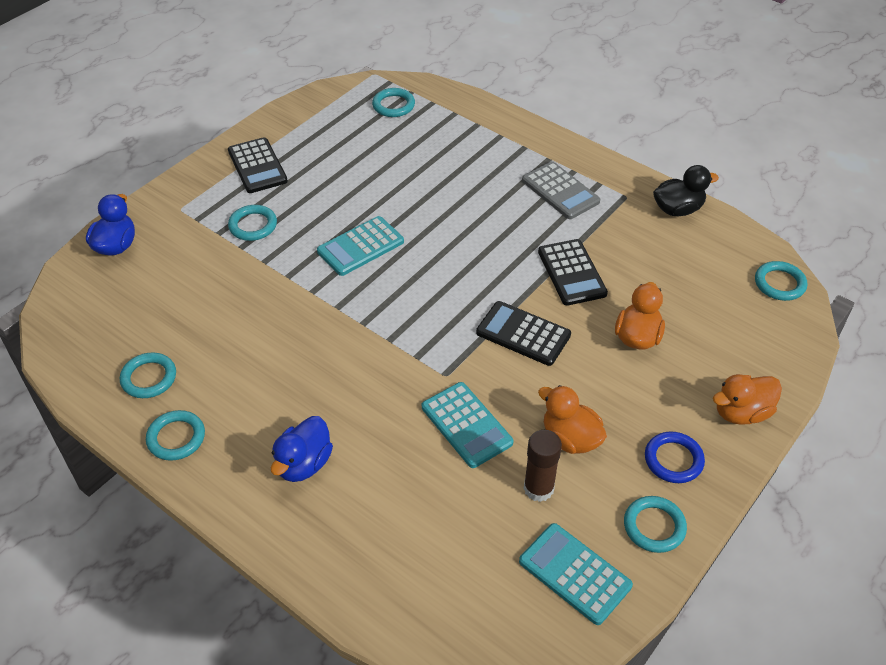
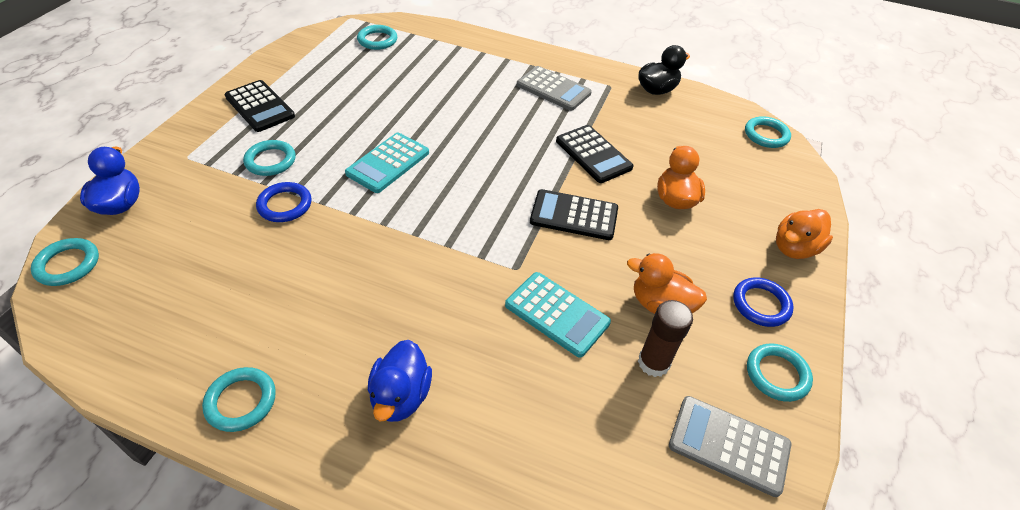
camera: 20 degrees left, 0 degrees up
(149, 378) = (191, 339): turquoise ring -> turquoise ring (68, 264)
(254, 272) = (285, 205): none -> blue ring
(574, 574) = (728, 445): turquoise calculator -> grey calculator

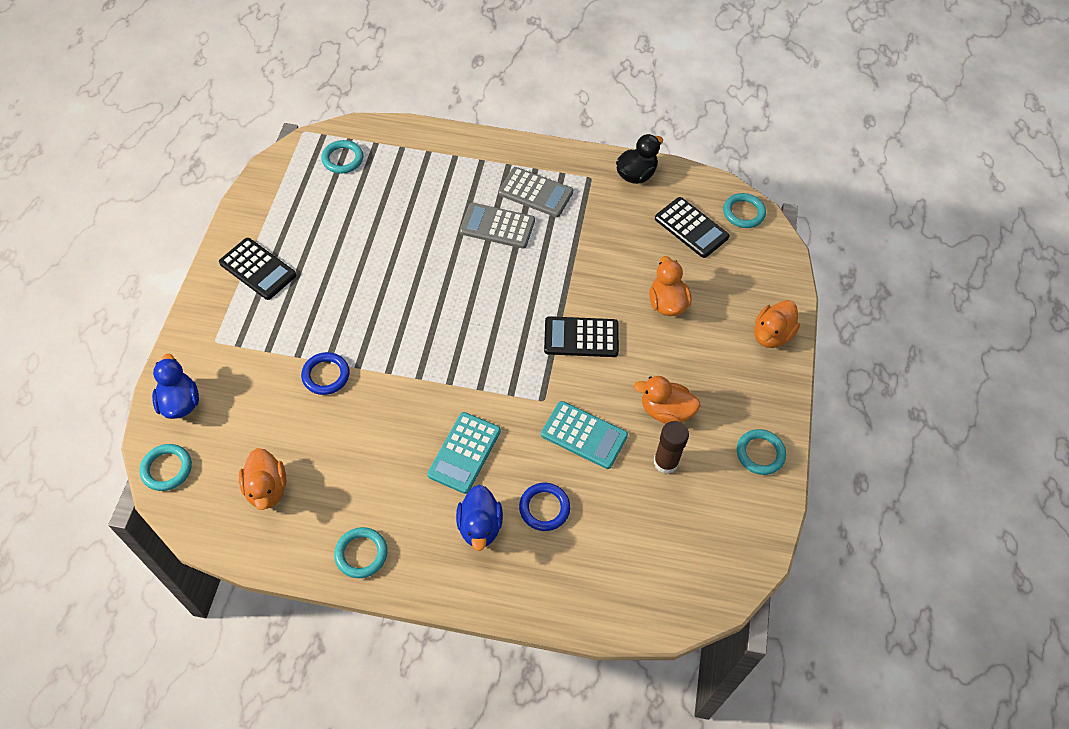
camera: 10 degrees left, 10 degrees up
(165, 305) = (267, 489): none -> orange duck
(270, 161) = (294, 330): turquoise ring -> none
(388, 163) = (402, 312): turquoise calculator -> turquoise calculator (464, 453)
(593, 154) = (587, 266): black calculator -> black calculator (691, 228)
(728, 445) = (727, 516): grey calculator -> grey calculator (497, 226)
(761, 304) = (745, 395): blue ring -> blue ring (544, 508)

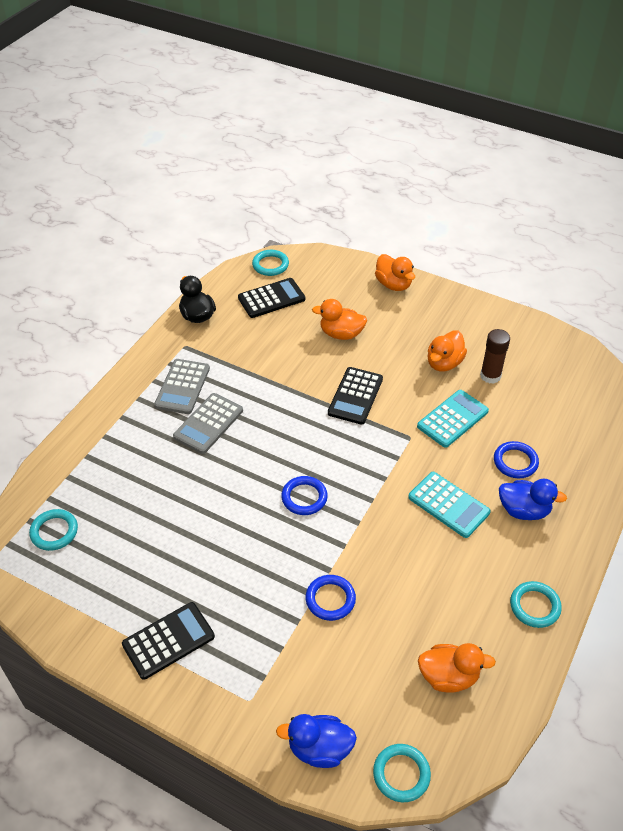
camera: 70 degrees left, 10 degrees down
(434, 326) = (304, 497): none -> blue ring
(535, 193) = (182, 387): grey calculator -> grey calculator turned 150 degrees clockwise
(760, 453) = (496, 321): turquoise ring -> none

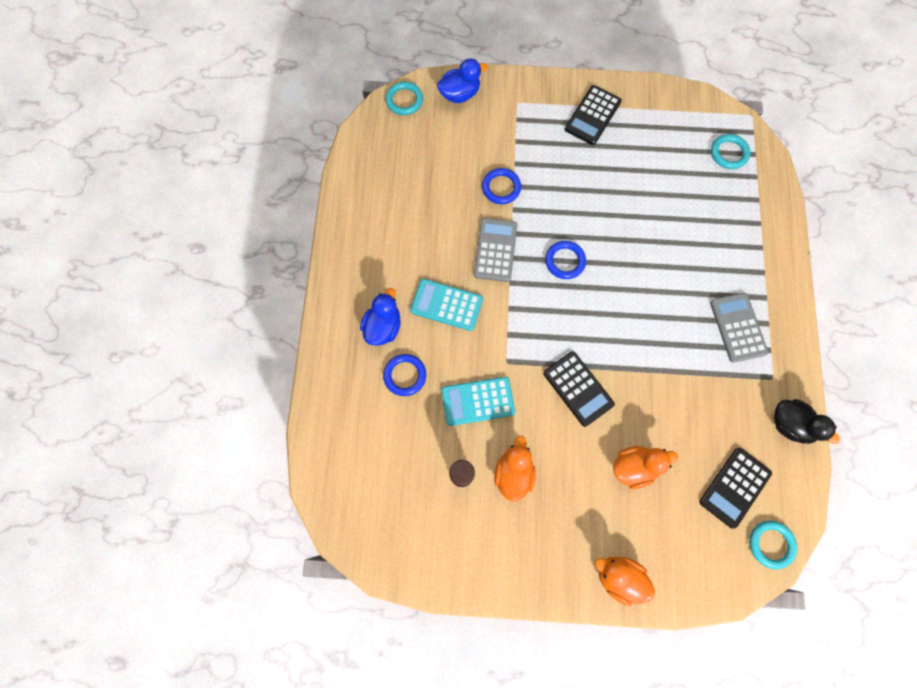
camera: 155 degrees right, 25 degrees up
(208, 424) = (687, 298): grey calculator -> grey calculator (495, 250)
(355, 396) = (578, 388): black calculator -> black calculator turned 150 degrees clockwise
(448, 676) = (396, 169): orange duck -> none
(452, 419) = (478, 401): turquoise calculator -> turquoise calculator turned 60 degrees clockwise
(524, 510) = (383, 327): blue duck -> blue duck turned 120 degrees clockwise
(534, 606) = (352, 244): turquoise ring -> none

